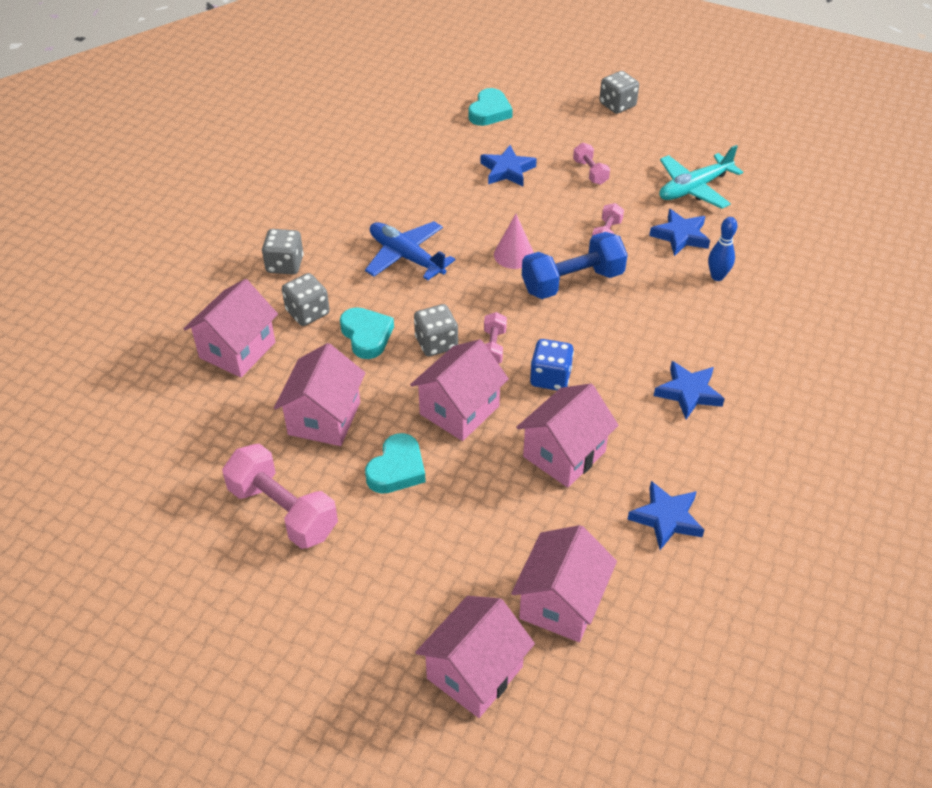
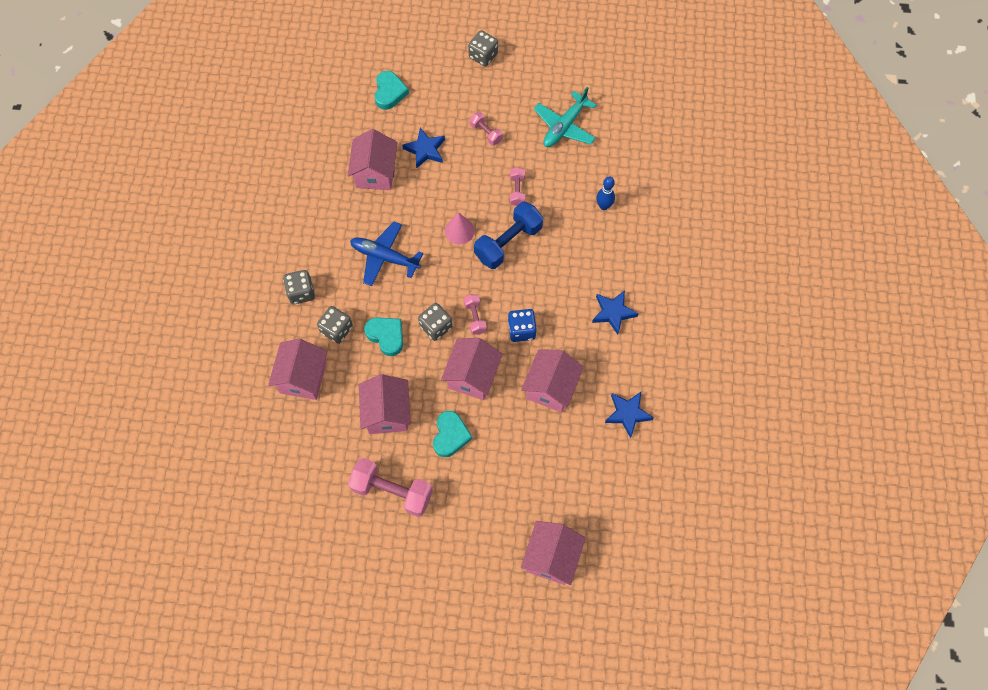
camera: 20 degrees left, 20 degrees up
(561, 603) = (584, 494): pink house -> pink house (375, 173)
(680, 236) = (568, 176): blue star -> none

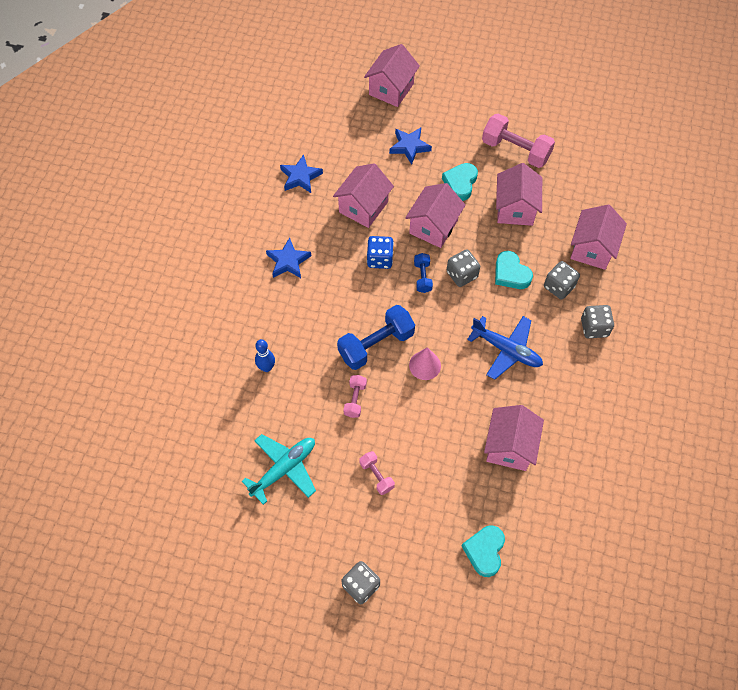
camera: 170 degrees left, 5 degrees down
(425, 150) = (450, 466): blue star -> blue star (409, 146)
(475, 317) = (422, 277): pink dumbbell -> blue dumbbell

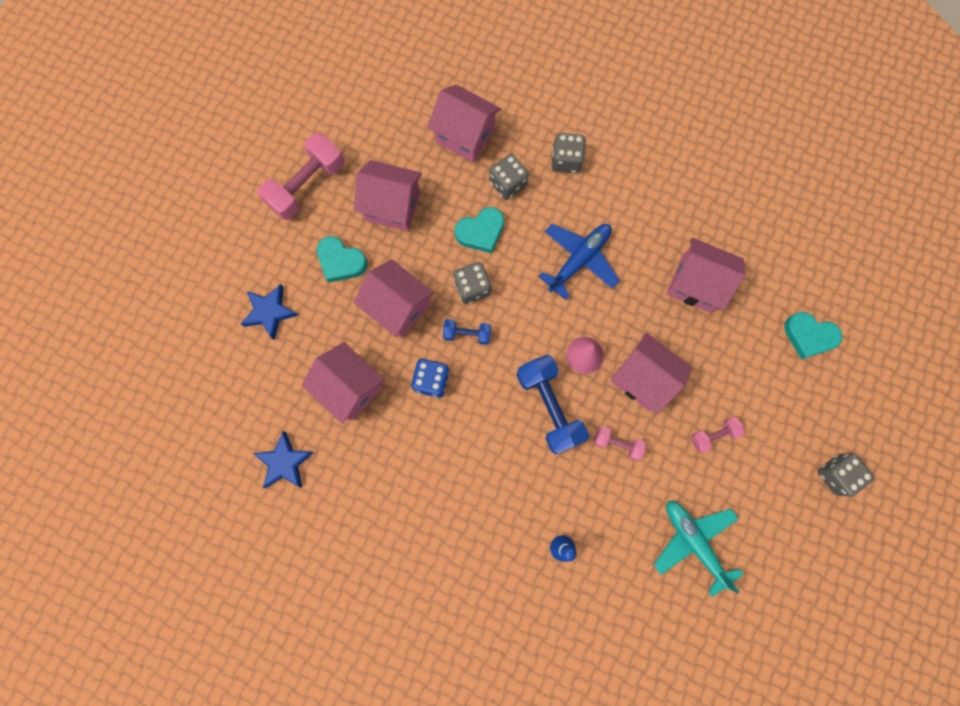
camera: 80 degrees left, 15 degrees up
(288, 261) = (413, 497): blue star -> none
(391, 89) = (169, 317): pink house -> pink house (642, 378)

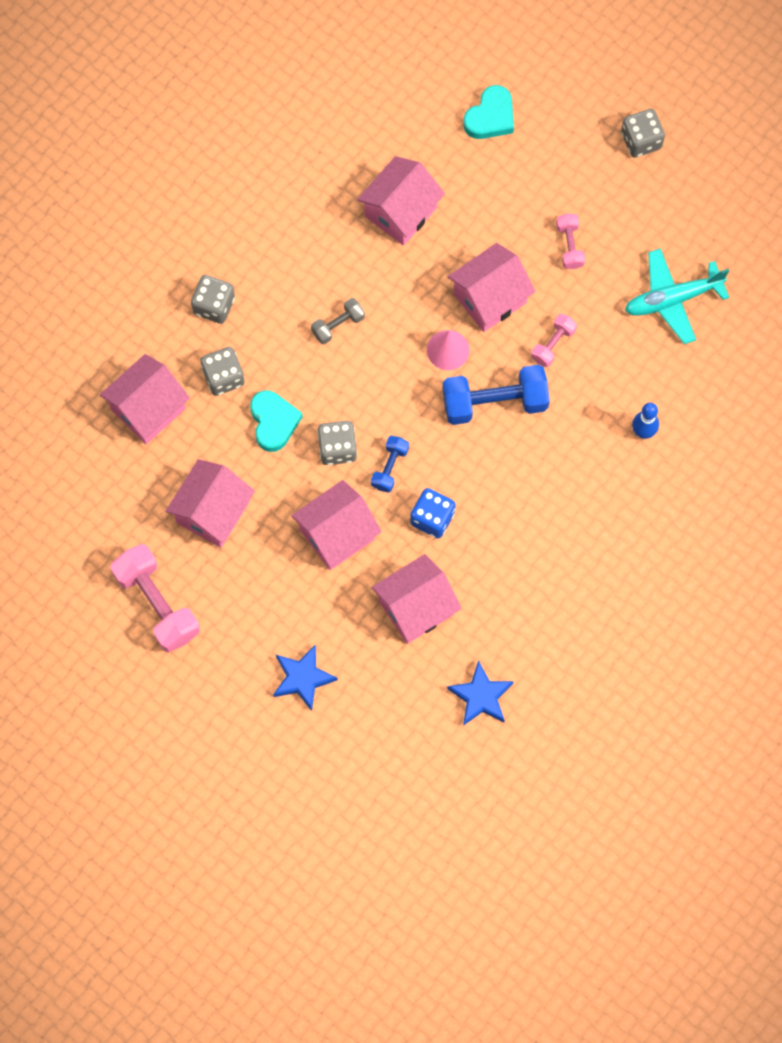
camera: 75 degrees left, 5 degrees down
(341, 261) = (264, 585): turquoise heart -> none
(579, 260) = (338, 325): blue plane -> grey dumbbell

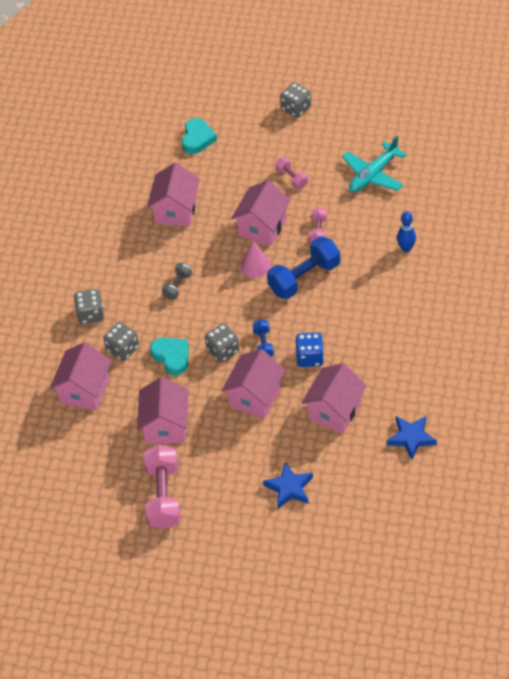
camera: 25 degrees left, 20 degrees down
(157, 604) = (163, 496): pink dumbbell -> pink dumbbell turned 60 degrees clockwise

